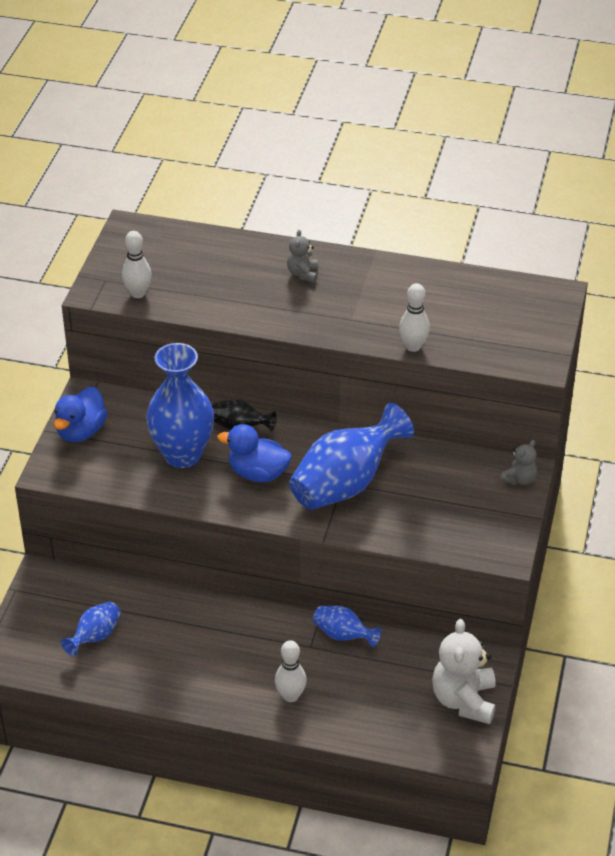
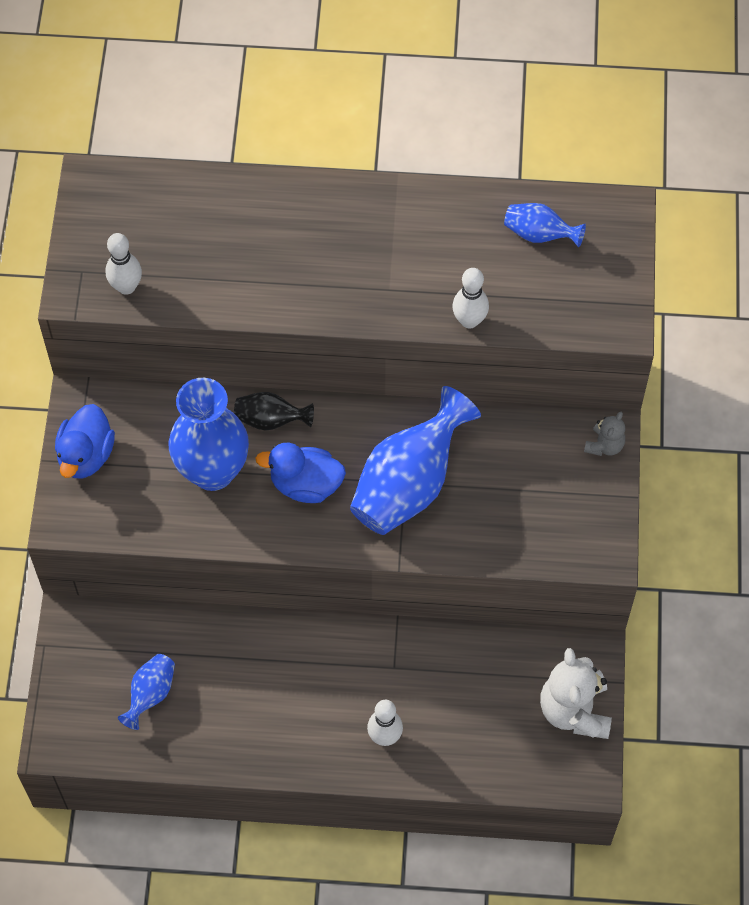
camera: 10 degrees left, 20 degrees up
(303, 274) = (317, 226): grey teddy bear -> none
(343, 635) = (427, 646): blue vase -> blue vase (539, 234)

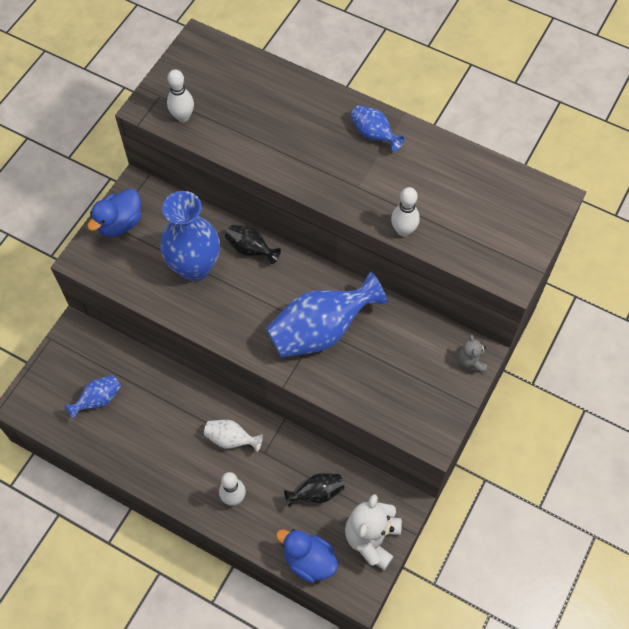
camera: 25 degrees right, 0 degrees up
(305, 484) = (251, 302): blue duck -> blue duck (309, 560)
(345, 669) = (231, 439): none -> white vase
(482, 686) = (317, 493): none -> black vase
(539, 234) = (484, 191): blue vase -> blue vase (374, 135)
(604, 445) = (471, 361): grey teddy bear -> grey teddy bear turned 120 degrees clockwise

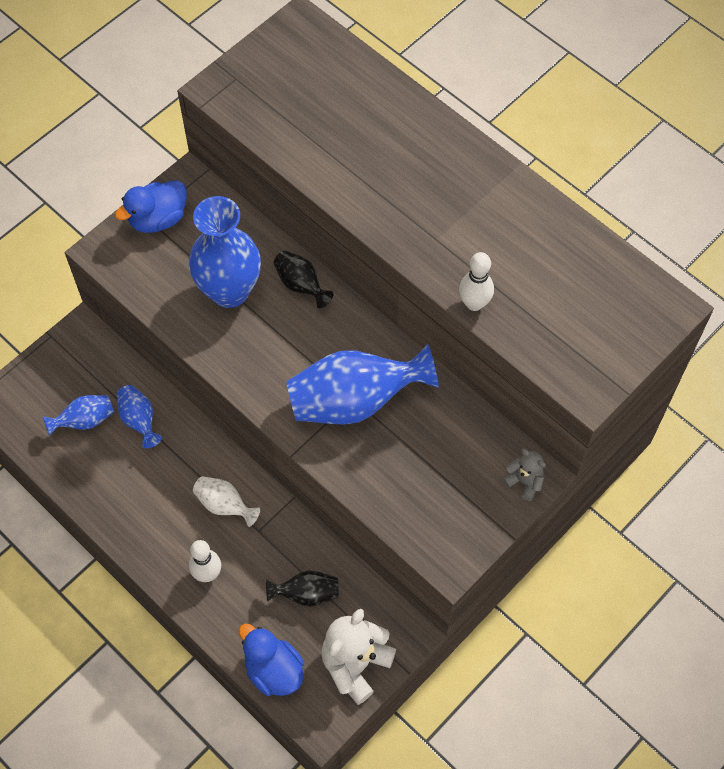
camera: 15 degrees right, 0 degrees up
(183, 117) = (255, 109): white bowling pin -> none
(374, 135) = (474, 181): blue vase -> blue vase (139, 420)
(471, 361) = (524, 481): grey teddy bear -> grey teddy bear turned 120 degrees clockwise

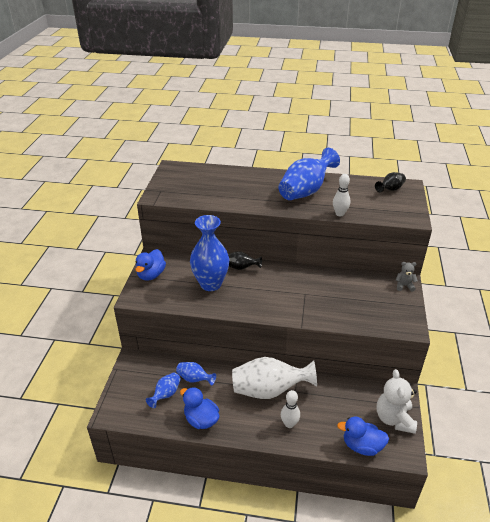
camera: 35 degrees left, 25 degrees down
(100, 489) = (201, 419): none -> blue duck
(224, 505) = (269, 390): white vase -> white vase, size x2.00
(306, 594) = (343, 404): black vase -> black vase (390, 189)
(355, 401) = (307, 294): blue vase -> blue vase (305, 191)

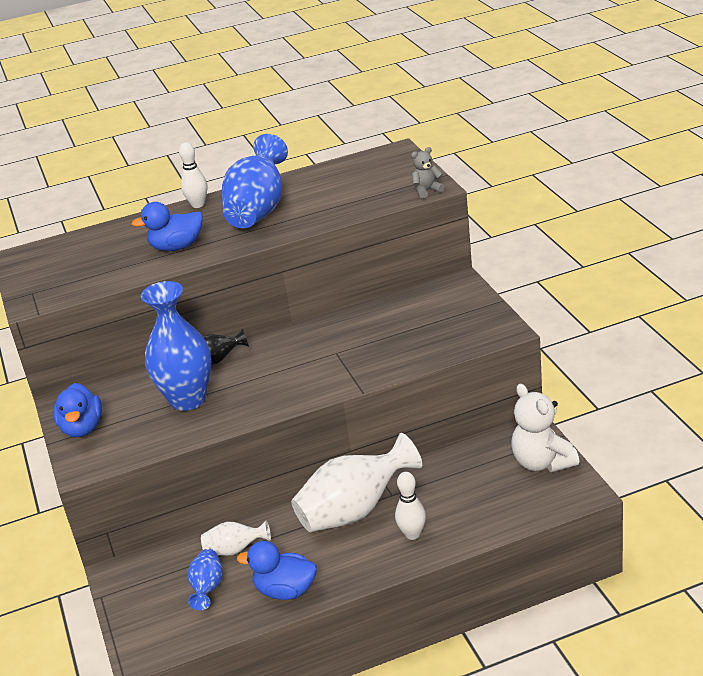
camera: 25 degrees left, 5 degrees down
(194, 379) = (235, 550): blue vase -> white vase
(339, 214) = (331, 219): white bowling pin -> white bowling pin (198, 205)
(362, 446) = (523, 511): blue duck -> blue duck (177, 247)
(390, 189) = (375, 165): black vase -> none
(404, 286) = (461, 287): grey teddy bear -> grey teddy bear (427, 191)

